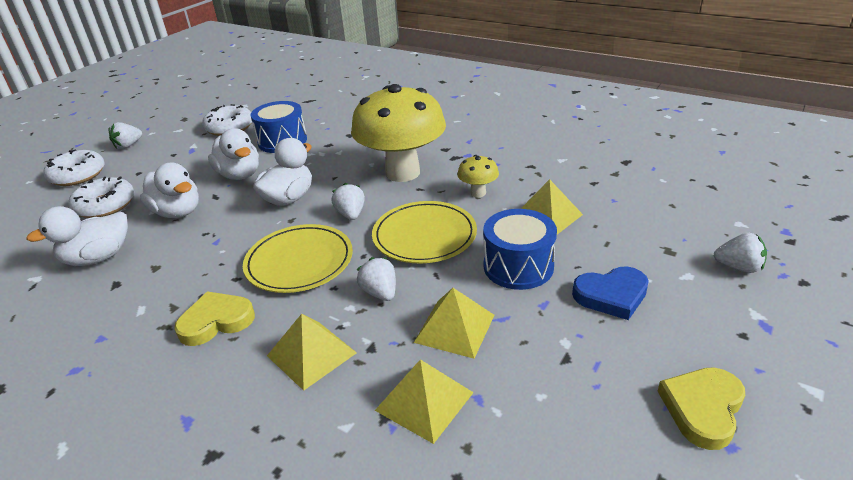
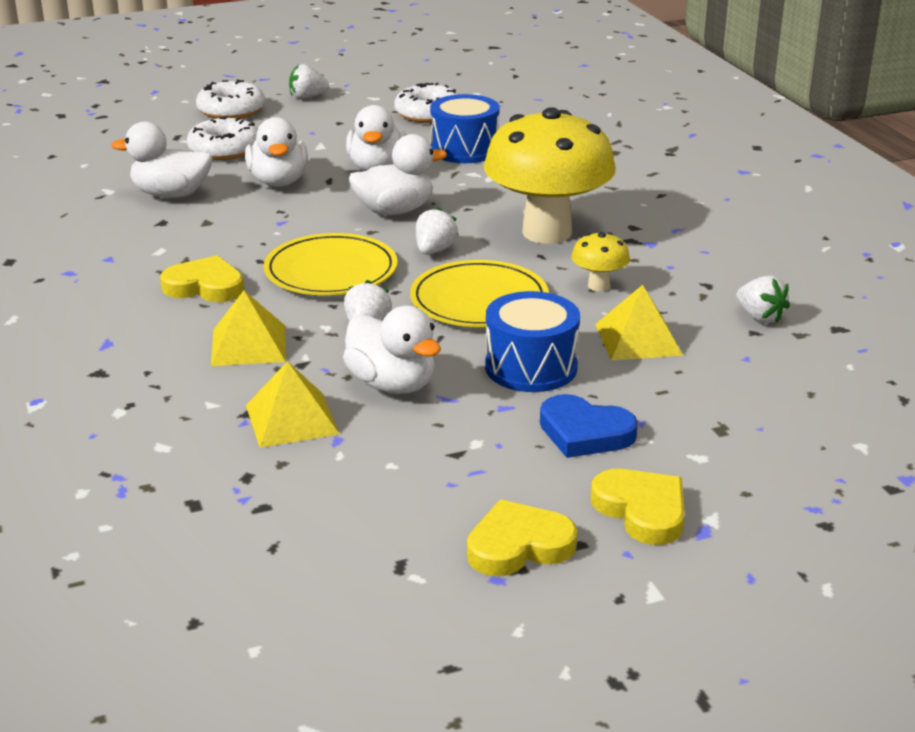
camera: 35 degrees right, 5 degrees down
(454, 328) = (392, 384): yellow pyramid -> white duck
(719, 332) = (642, 510): none -> yellow heart
(738, 267) = (773, 478): white strawberry -> white strawberry (760, 317)

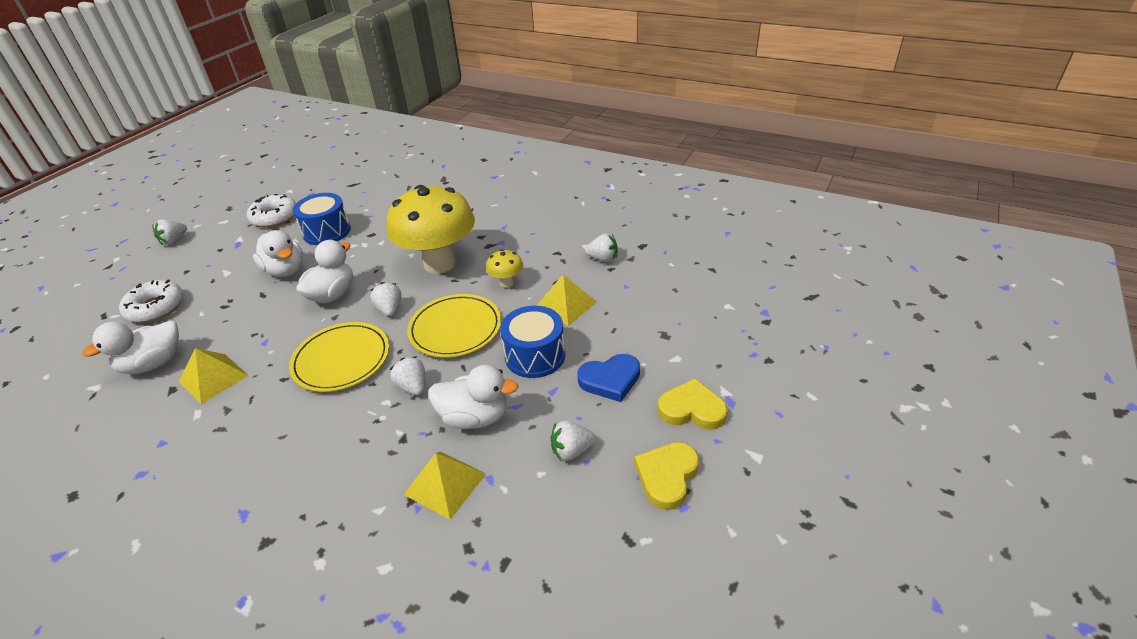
camera: 40 degrees left, 10 degrees up
(205, 286) = (266, 421): yellow heart -> none
(231, 110) = (125, 275): white donut -> none
(249, 345) = (351, 447): yellow pyramid -> yellow pyramid (213, 378)
(278, 182) = (227, 313): white duck -> none
(449, 466) = (571, 451): none -> white strawberry

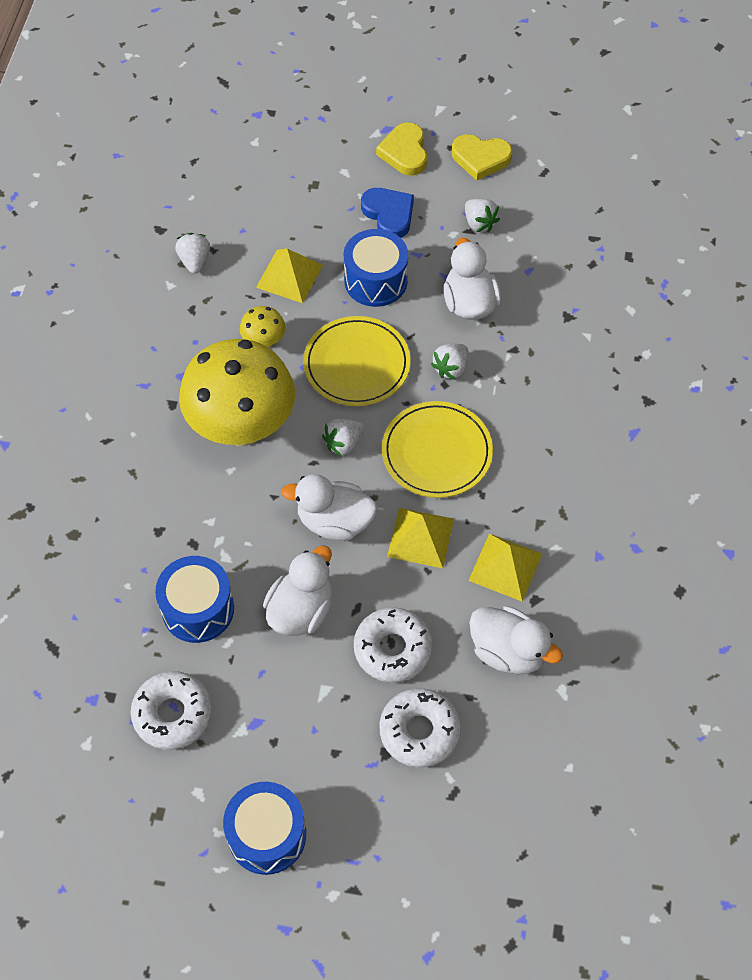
camera: 110 degrees left, 20 degrees up
(174, 240) = (267, 835): white strawberry -> blue drum
(218, 306) = (392, 649): none -> white donut
(445, 484) = (545, 299): yellow pyramid -> yellow pyramid (420, 537)

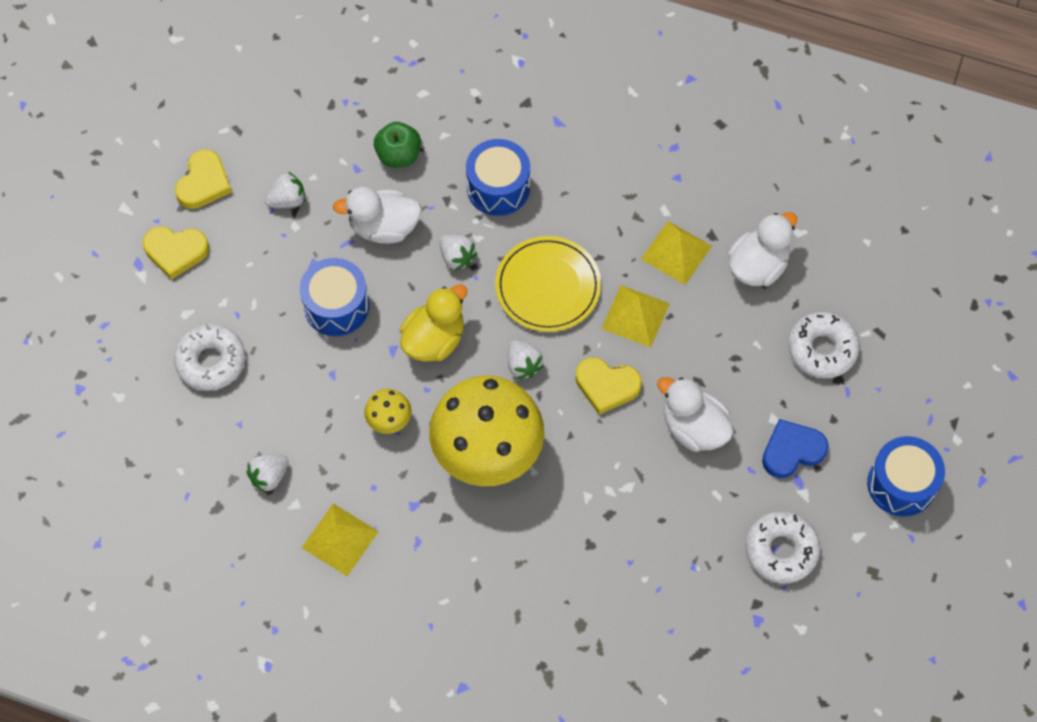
camera: 80 degrees left, 5 degrees up
(194, 261) = (269, 476): white strawberry -> white strawberry turned 45 degrees counterclockwise
(198, 609) = (679, 517): blue drum -> blue drum (498, 187)
(289, 276) = (311, 386): yellow pyramid -> yellow pyramid (340, 539)
(334, 521) = (606, 386): white duck -> yellow heart
(357, 364) = (434, 339): yellow plate -> yellow duck
(389, 214) = (255, 280): blue heart -> blue heart (792, 451)
(392, 649) = (742, 357): white donut -> white donut (211, 361)
(553, 301) = (398, 155): none -> green apple

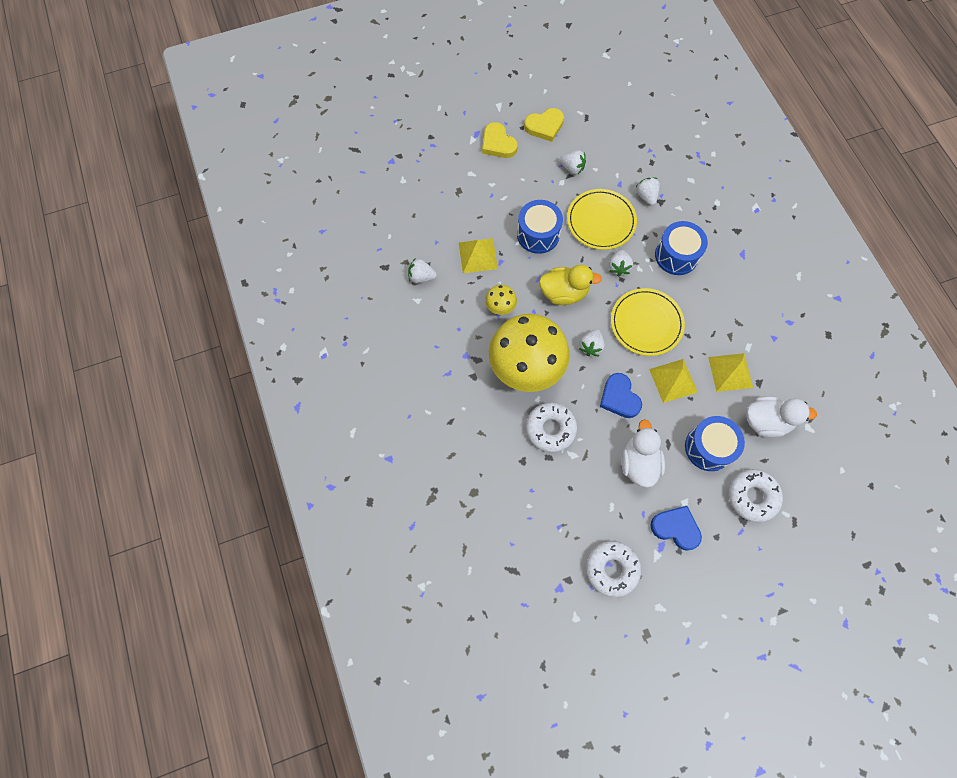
camera: 50 degrees right, 5 degrees up
(211, 361) = (457, 203): white donut -> white donut (550, 429)
(340, 539) = (417, 335): yellow pyramid -> yellow pyramid (478, 255)
(384, 227) = (601, 221): white duck -> yellow plate
(398, 155) = (646, 196): green apple -> white strawberry
(606, 386) = (619, 398): yellow heart -> blue heart
(901, 484) = (714, 608): blue drum -> blue drum (708, 447)

